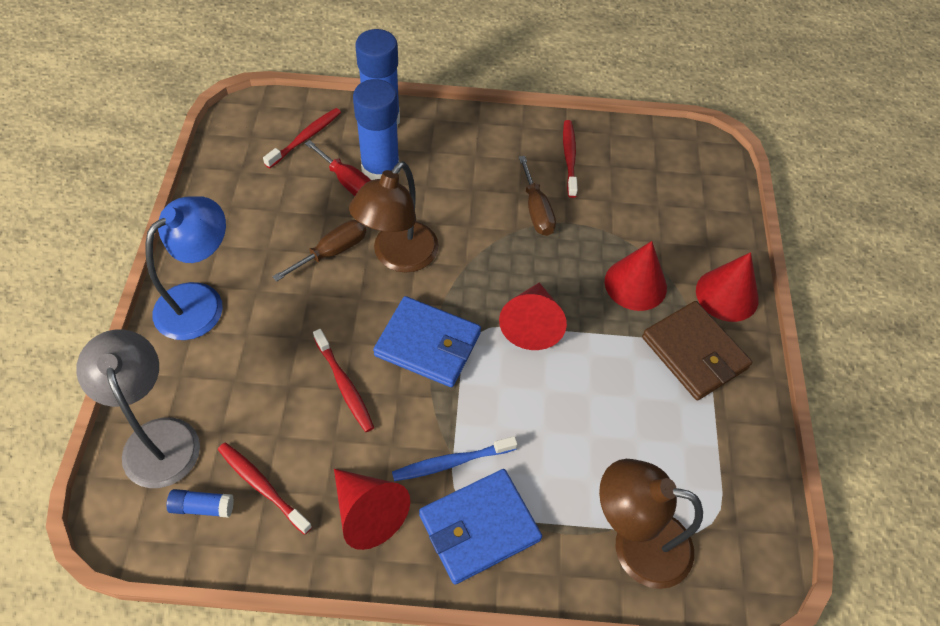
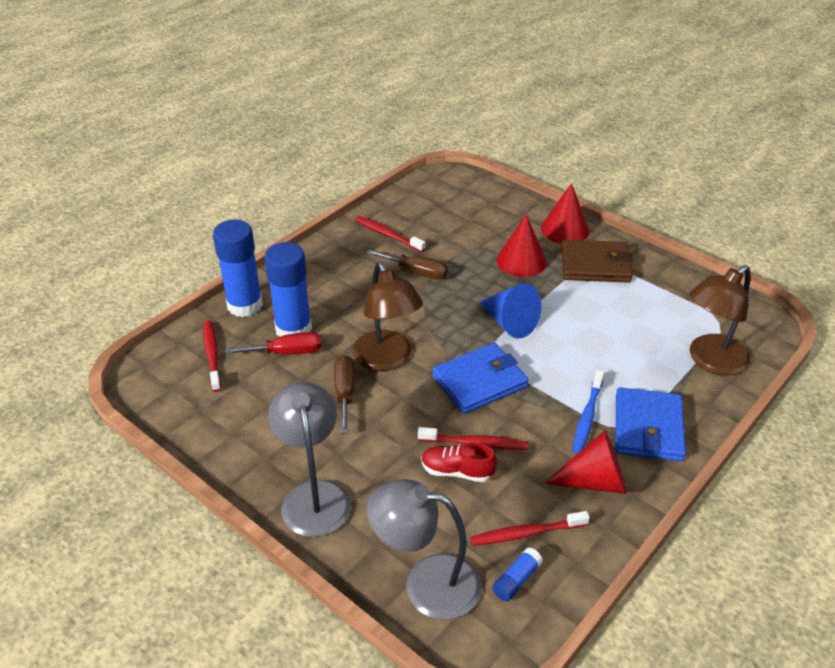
camera: 50 degrees left, 15 degrees down
(200, 301) = (314, 495): blue lamp -> grey lamp
(299, 390) = (457, 471): none -> red shoe
(532, 324) = (509, 322): red cone -> blue cone

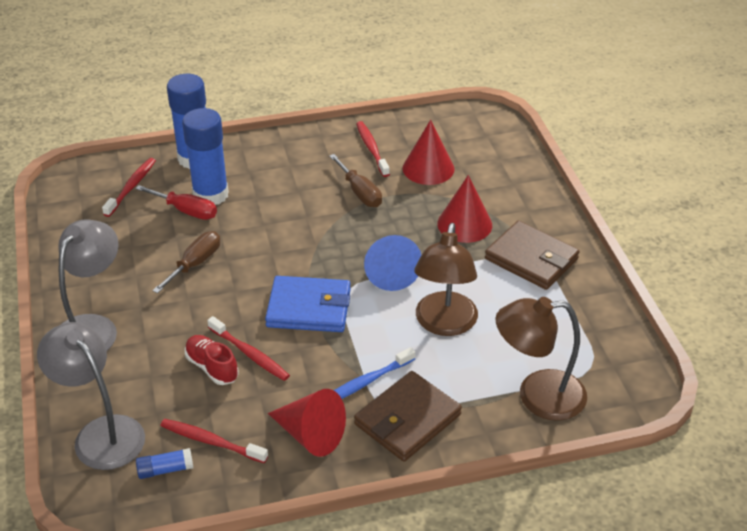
camera: 35 degrees right, 0 degrees up
(387, 359) = (255, 253): brown lamp -> brown lamp (444, 324)
(565, 229) = (541, 213): red cone -> red cone (428, 168)
(648, 428) = (407, 419): blue wallet -> brown wallet

